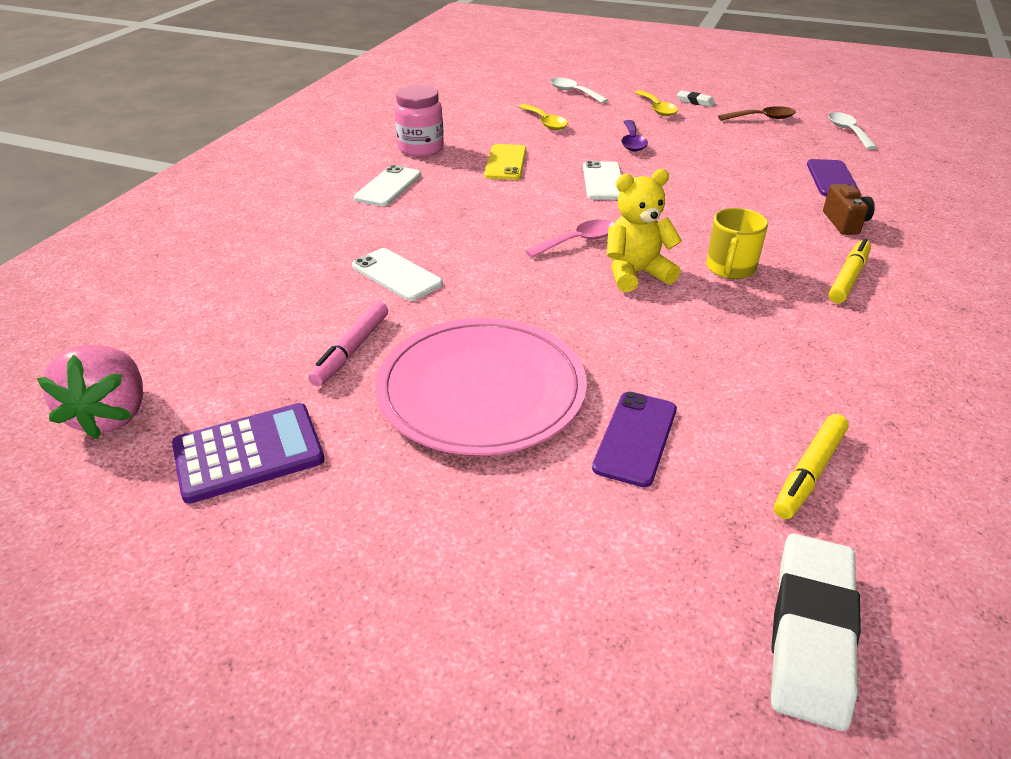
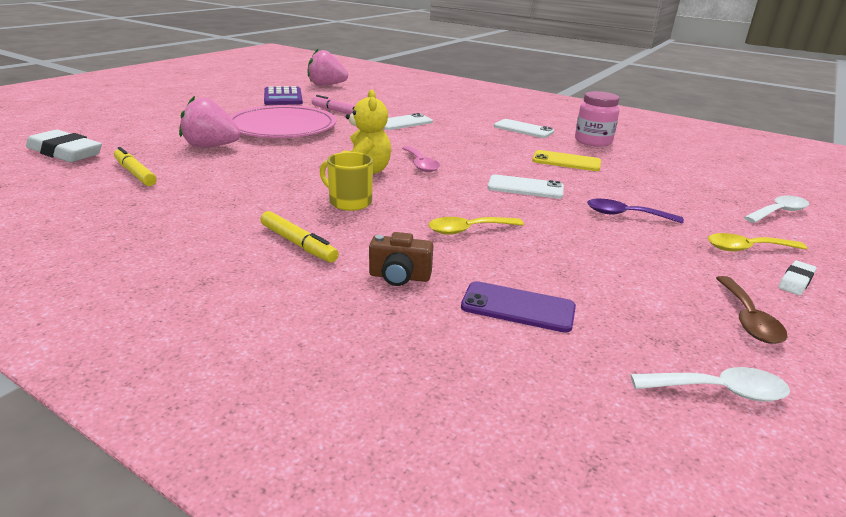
camera: 100 degrees right, 10 degrees down
(545, 122) = (669, 186): yellow spoon -> yellow spoon (468, 230)
(635, 438) = (211, 146): purple phone -> pink strawberry

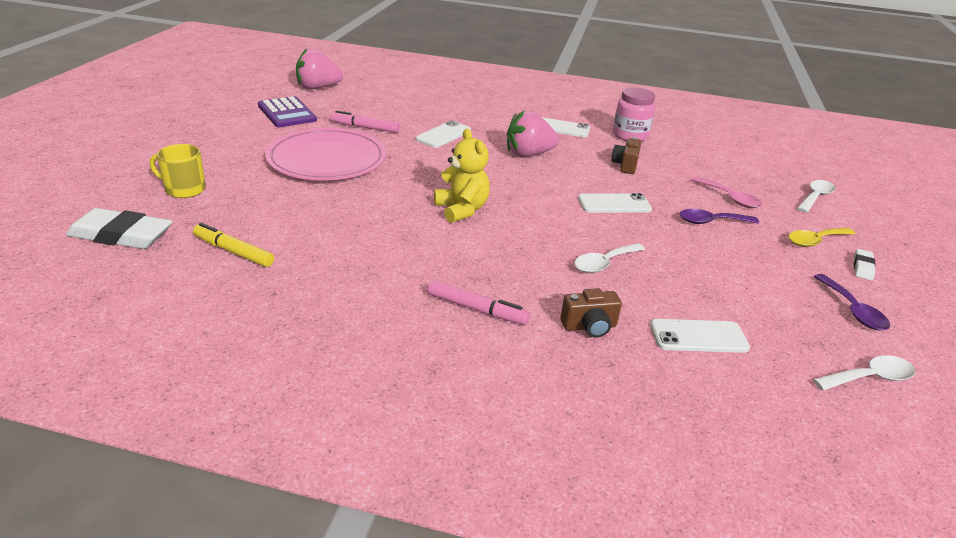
camera: 20 degrees left, 5 degrees up
(211, 146) = (277, 199): pink strawberry -> pink strawberry (528, 154)
(298, 244) = (476, 309): yellow marker -> pink marker
(349, 202) = (479, 250): yellow mug -> yellow mug (184, 189)
(420, 164) = (504, 190): pink spoon -> pink spoon (730, 198)
(468, 230) = (604, 263): yellow spoon -> white spoon
(518, 307) = (698, 336): purple phone -> white phone
(566, 161) = (625, 165): yellow phone -> brown camera
(748, 319) = (852, 310): brown spoon -> purple spoon

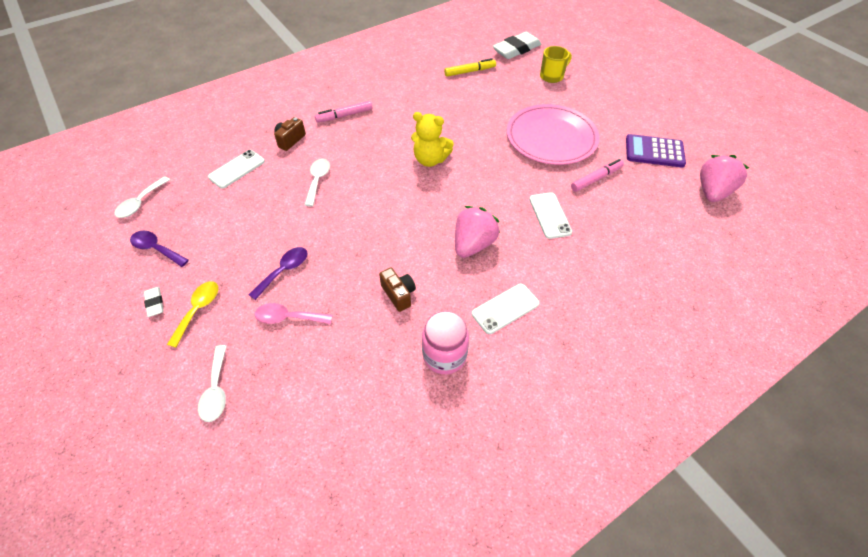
camera: 135 degrees right, 20 degrees up
(614, 204) = (360, 236): white phone -> none

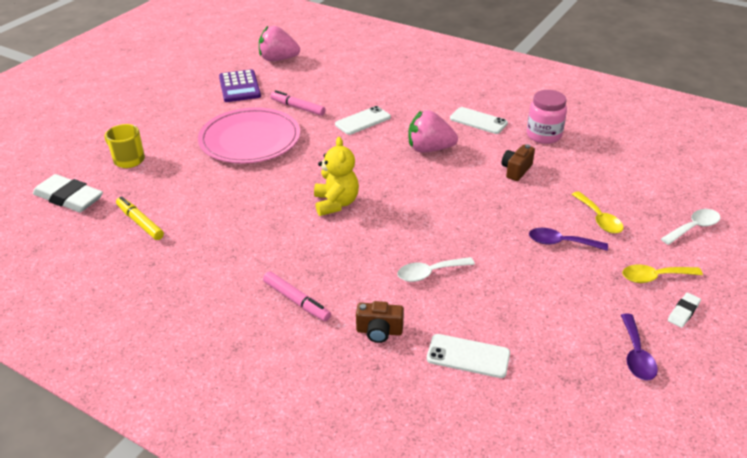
camera: 115 degrees left, 15 degrees down
(140, 202) = (600, 422): white spoon -> none
(288, 318) = (599, 219): pink spoon -> yellow spoon

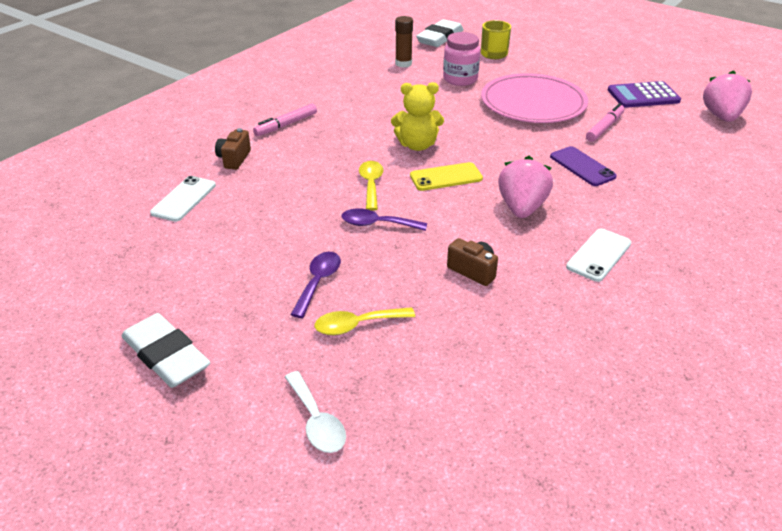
camera: 95 degrees right, 0 degrees up
(140, 222) = (403, 63): yellow marker -> brown glue stick
(363, 121) = (582, 166): white phone -> purple phone
(391, 185) = (446, 177): none -> yellow phone
(429, 273) = (297, 189): white spoon -> none
(543, 135) = (566, 312): pink jar -> pink jar (460, 79)
(636, 355) = (128, 300): purple spoon -> purple spoon (377, 224)
(654, 277) = (232, 347): yellow spoon -> yellow spoon (371, 184)
(683, 312) = (166, 355): white eraser -> white eraser, size x2.09

